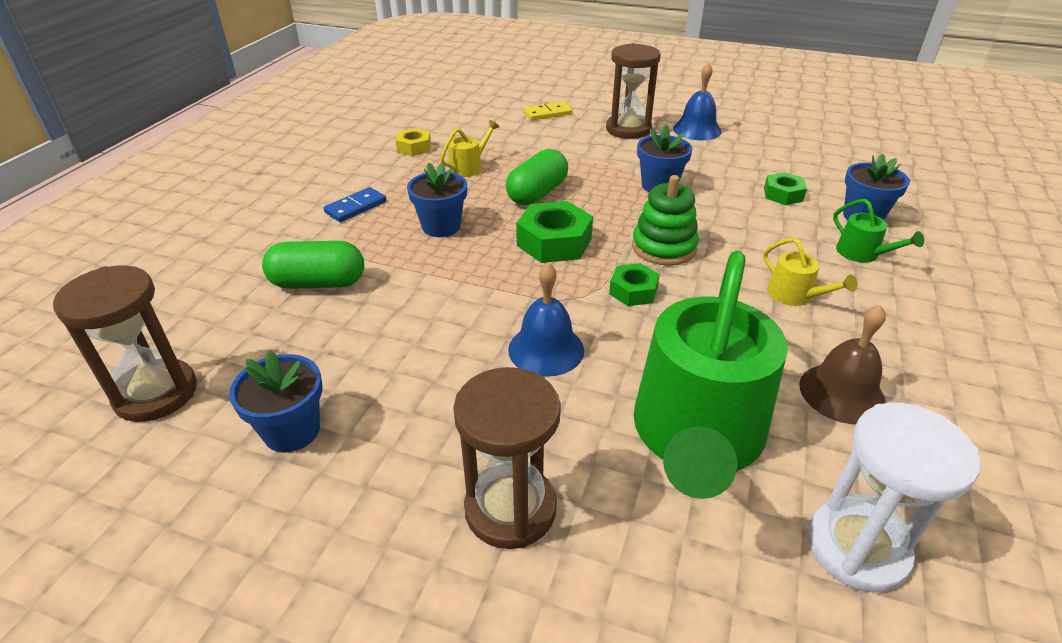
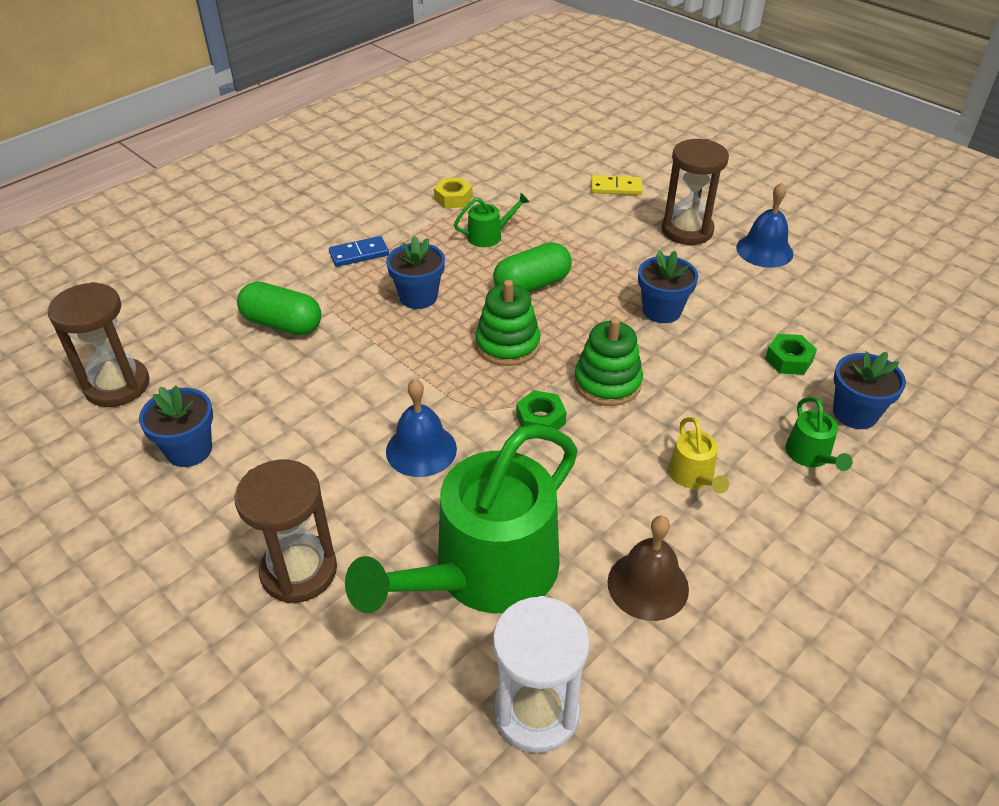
camera: 25 degrees right, 5 degrees up
(469, 167) = (489, 236): yellow watering can -> green watering can
(554, 242) = (507, 344): green nut -> green stacking toy

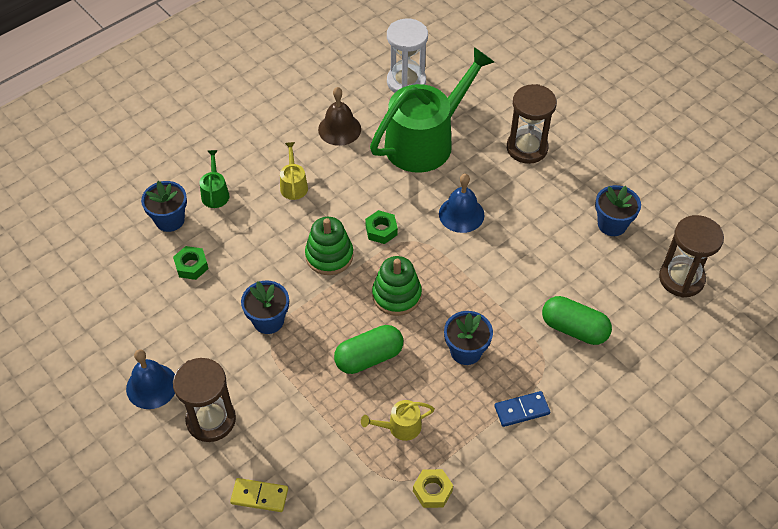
camera: 175 degrees left, 10 degrees up
(489, 236) = (400, 427): green watering can -> yellow watering can

